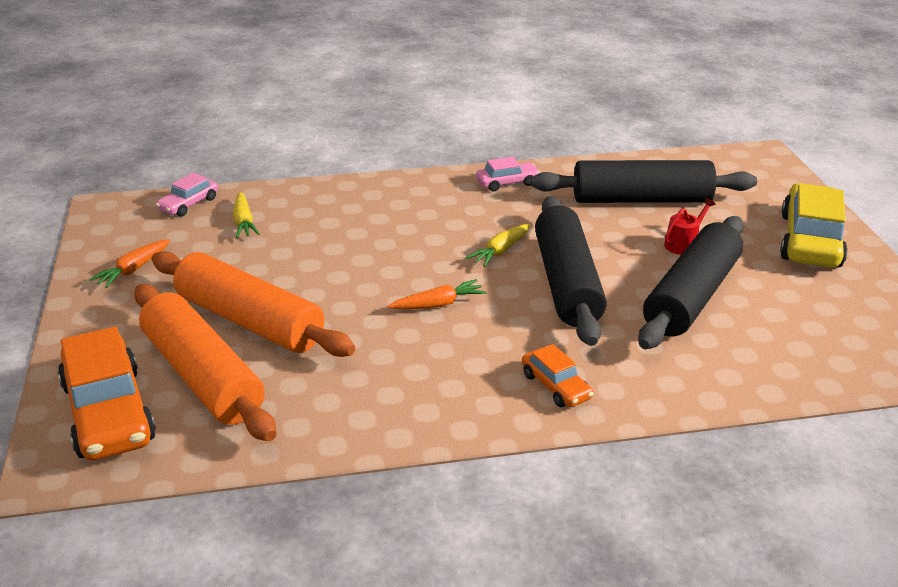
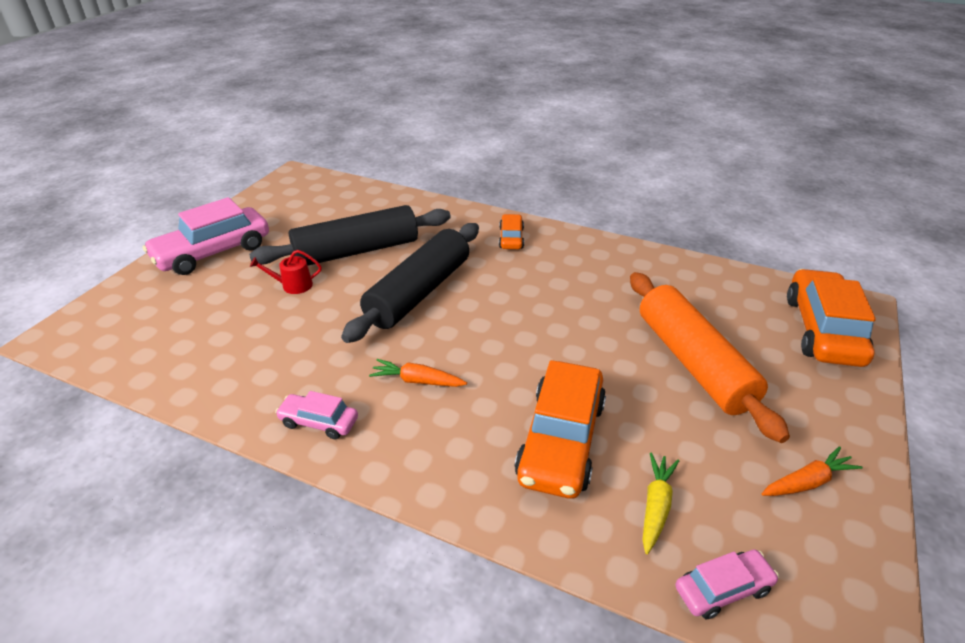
camera: 145 degrees left, 5 degrees up
(202, 376) = (745, 330): orange rolling pin -> none
(331, 230) = (561, 440): none -> orange car
(438, 304) = (530, 315): orange carrot -> orange carrot (417, 381)
(500, 251) = (431, 340): yellow carrot -> none
(641, 199) = (244, 338): black rolling pin -> none
(810, 240) = (213, 252): yellow car -> pink car

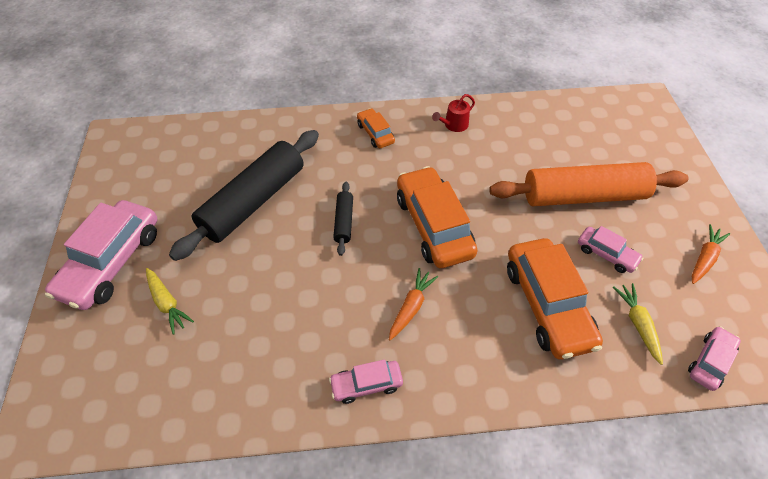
camera: 30 degrees left, 15 degrees up
(223, 293) = (167, 303): none -> yellow carrot
(293, 285) = (226, 264): red watering can -> red watering can (454, 125)
(417, 381) = (411, 307): orange carrot -> orange carrot turned 135 degrees clockwise
(419, 292) = (344, 222): black rolling pin -> black rolling pin, size x0.44
(674, 424) = (606, 254): none -> pink car
(693, 363) = (583, 196): orange rolling pin -> orange rolling pin turned 45 degrees counterclockwise
(822, 330) = (640, 130): orange car -> orange car (433, 225)

